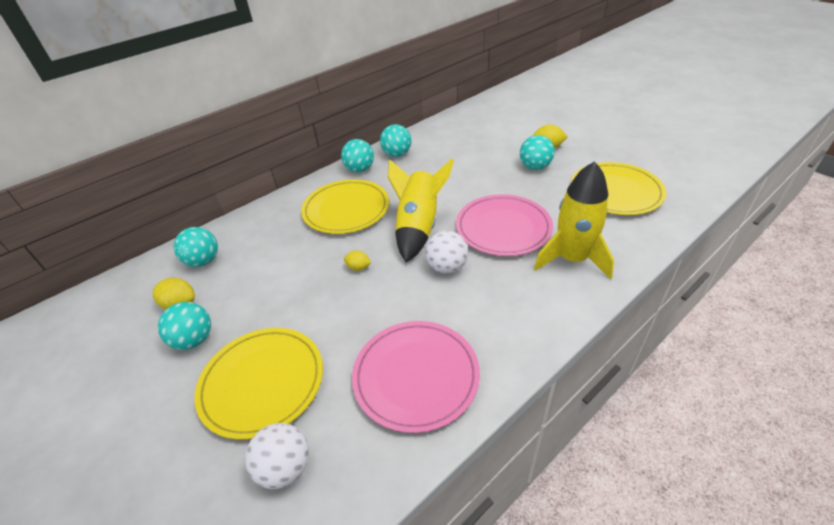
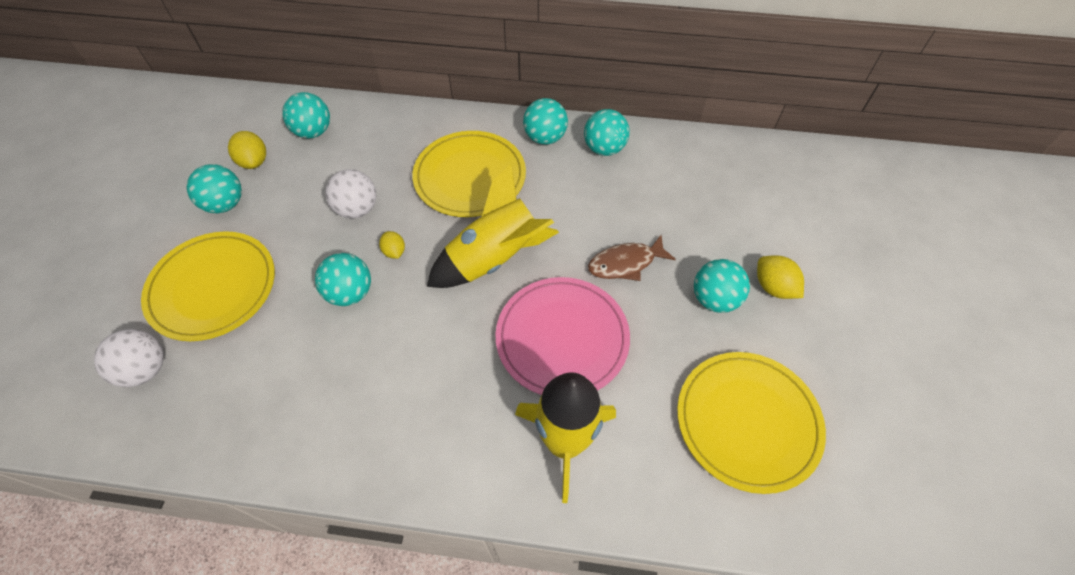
camera: 45 degrees right, 15 degrees up
(364, 304) = (350, 293): none -> turquoise ball
(416, 376) = (292, 398): pink plate -> none
(447, 267) = (454, 326): white ball -> white ball (357, 209)
(480, 183) = (625, 263): none -> brown fish

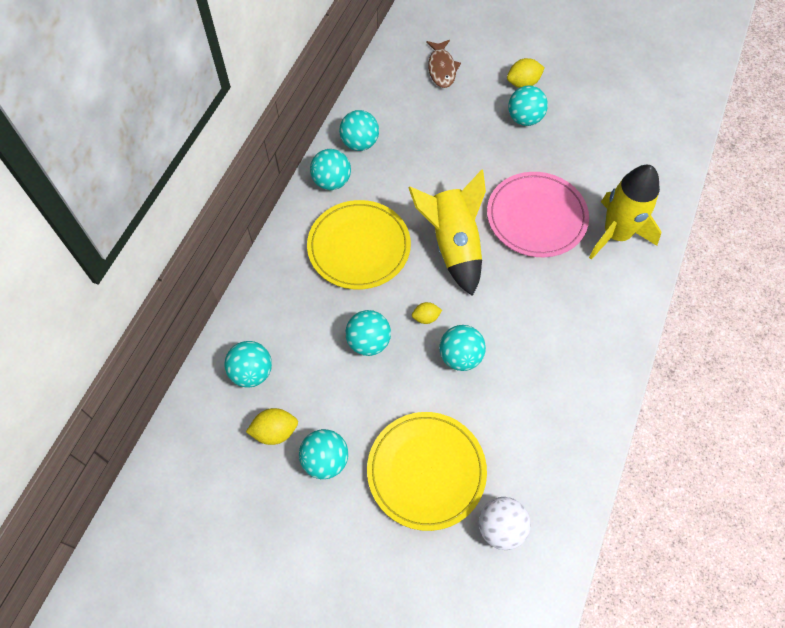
camera: 75 degrees left, 5 degrees up
(357, 209) = (368, 342): white ball -> turquoise ball
(625, 263) = (480, 161): brown fish -> brown fish (441, 69)
(747, 421) = (618, 132): yellow plate -> none

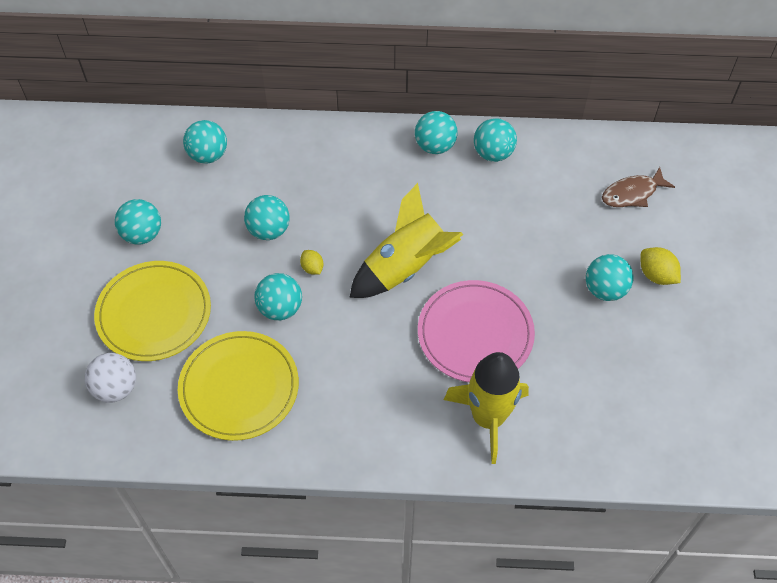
camera: 70 degrees right, 5 degrees down
(275, 431) = (158, 190): yellow lemon -> none
(359, 247) = (369, 191): yellow plate -> yellow plate (239, 387)

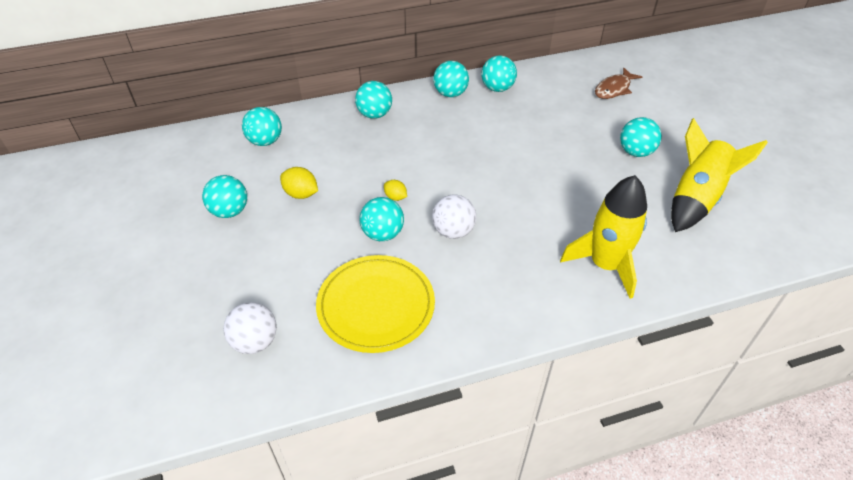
camera: 20 degrees left, 10 degrees down
(154, 313) = (267, 269): yellow plate -> none
(269, 230) = (344, 180): turquoise ball -> turquoise ball (374, 114)
(352, 328) = (453, 231): none -> white ball
(405, 267) = (473, 177): yellow rocket -> yellow rocket (696, 198)
(475, 334) = (557, 207): pink plate -> none
(656, 275) = (666, 133): yellow lemon -> yellow lemon (301, 194)

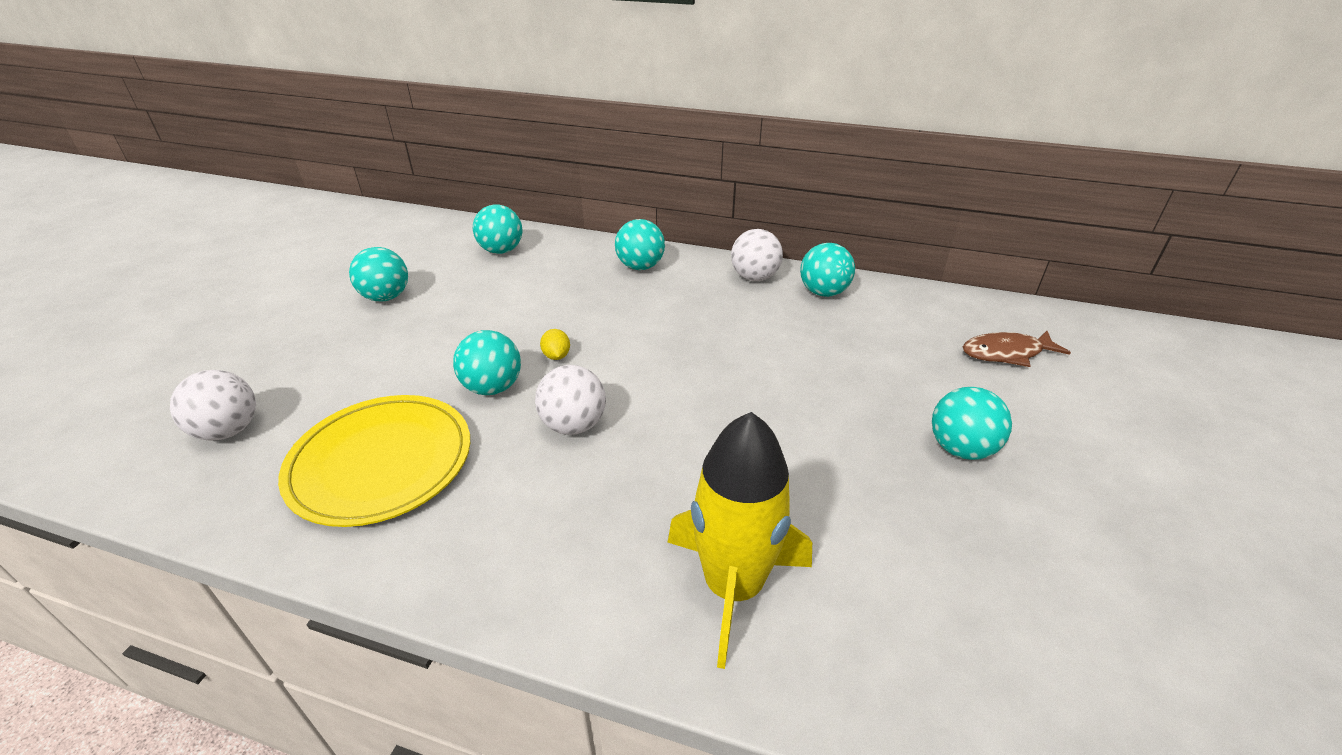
camera: 35 degrees right, 10 degrees down
(301, 194) = (468, 310): yellow lemon -> none
(450, 93) = (754, 277): turquoise ball -> white ball
(696, 198) = (1012, 571): yellow rocket -> none

